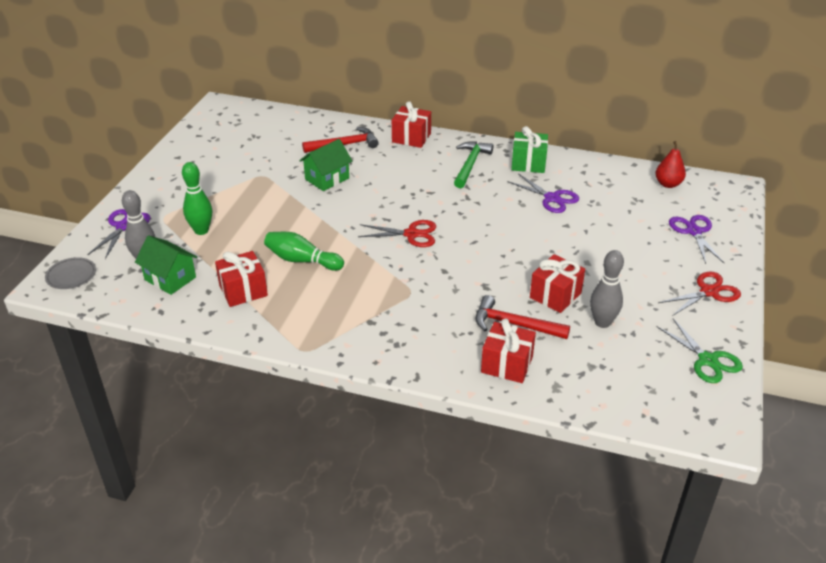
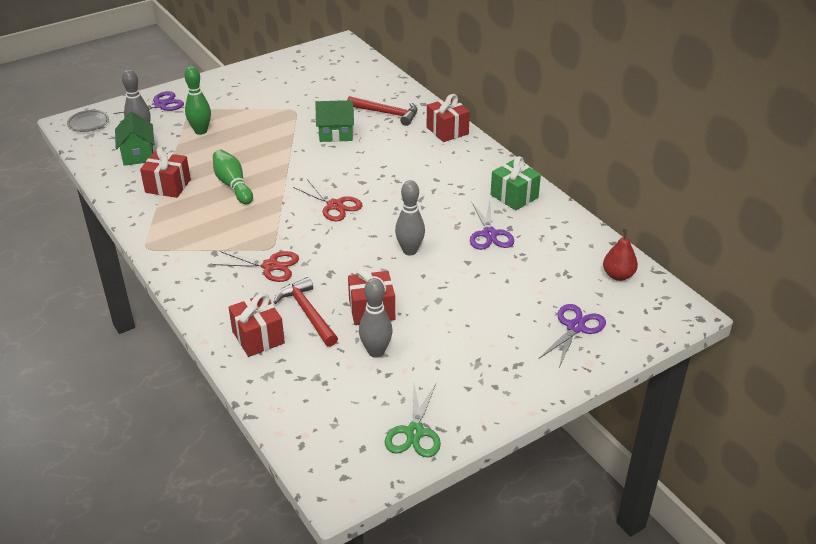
camera: 40 degrees right, 0 degrees up
(470, 164) = (462, 174): green hammer -> none
(517, 238) = (410, 251): none -> grey bowling pin
(709, 292) = (506, 382): red scissors -> red scissors (270, 266)

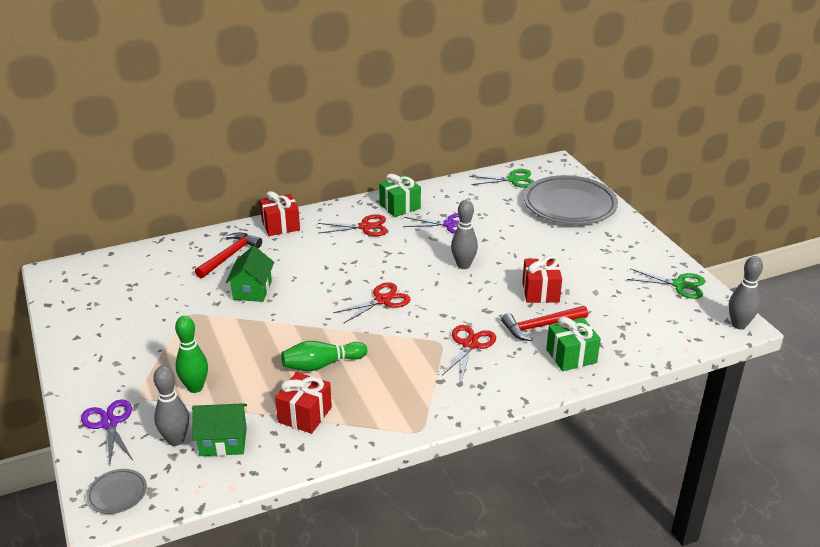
camera: 80 degrees left, 5 degrees down
(258, 337) = (571, 356): red gift -> green gift
(376, 351) = (592, 294): grey bowling pin -> grey bowling pin (738, 325)
(463, 179) = (365, 227): none -> red scissors
(575, 327) = (569, 205): purple scissors -> grey plate
(618, 275) = (513, 180): red pear -> green scissors

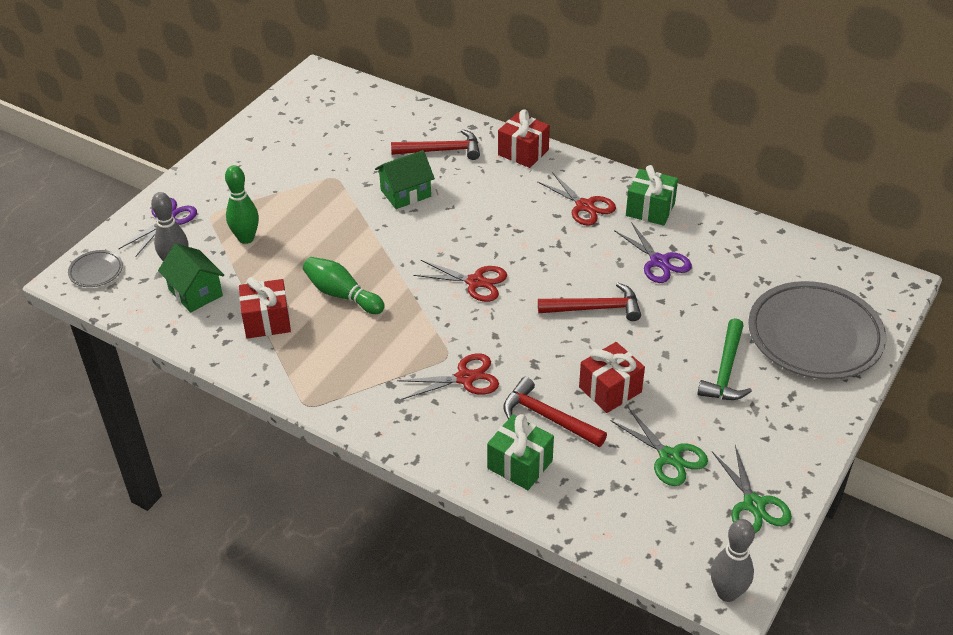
camera: 55 degrees right, 10 degrees up
(463, 265) = (595, 308): grey bowling pin -> red hammer
(513, 180) = (811, 265): green scissors -> green scissors (669, 457)
(566, 245) = (726, 370): none -> green hammer

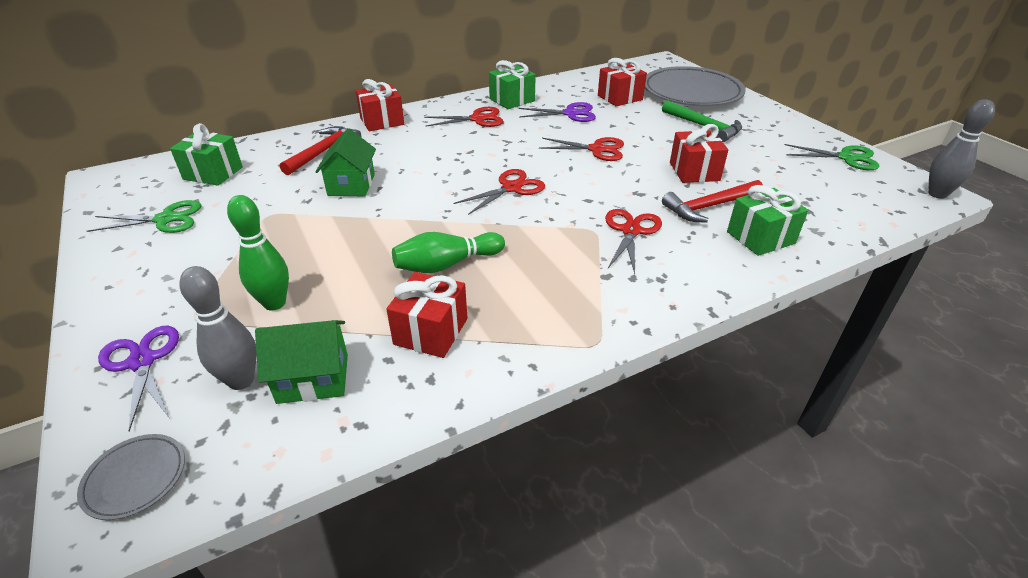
camera: 60 degrees left, 5 degrees down
(363, 117) = (213, 173): none -> green gift
(595, 308) = (597, 149): red hammer -> red scissors
(669, 457) = (783, 172): green scissors -> green scissors (165, 219)
(738, 283) = (620, 97): none -> red gift

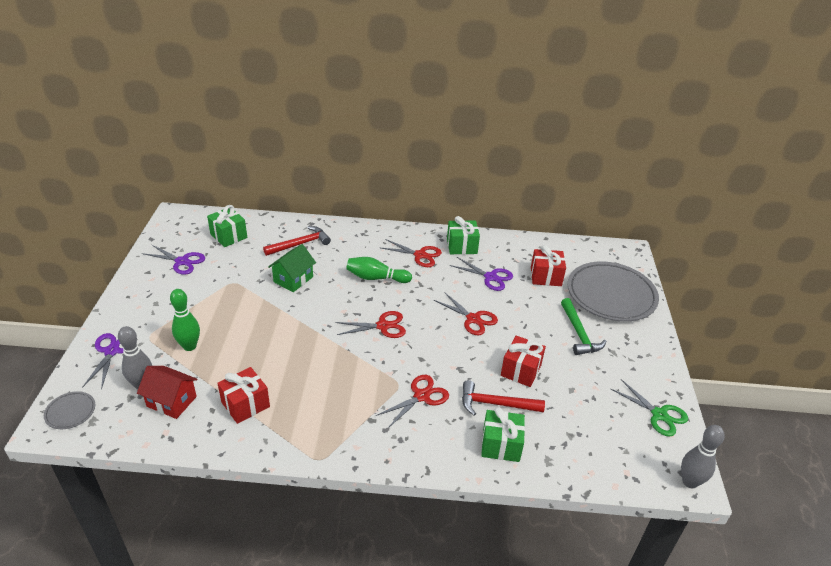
camera: 30 degrees right, 0 degrees up
(165, 219) = (182, 262): green scissors -> purple scissors
(313, 378) = (171, 401): green house -> red house
(382, 121) = (357, 231): red gift -> none
(447, 264) = (292, 365): green bowling pin -> green bowling pin (376, 278)

